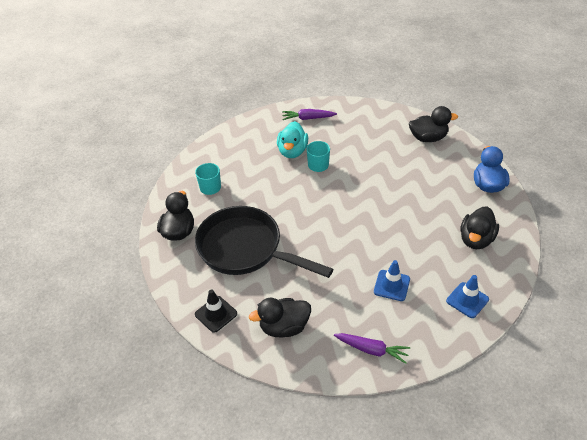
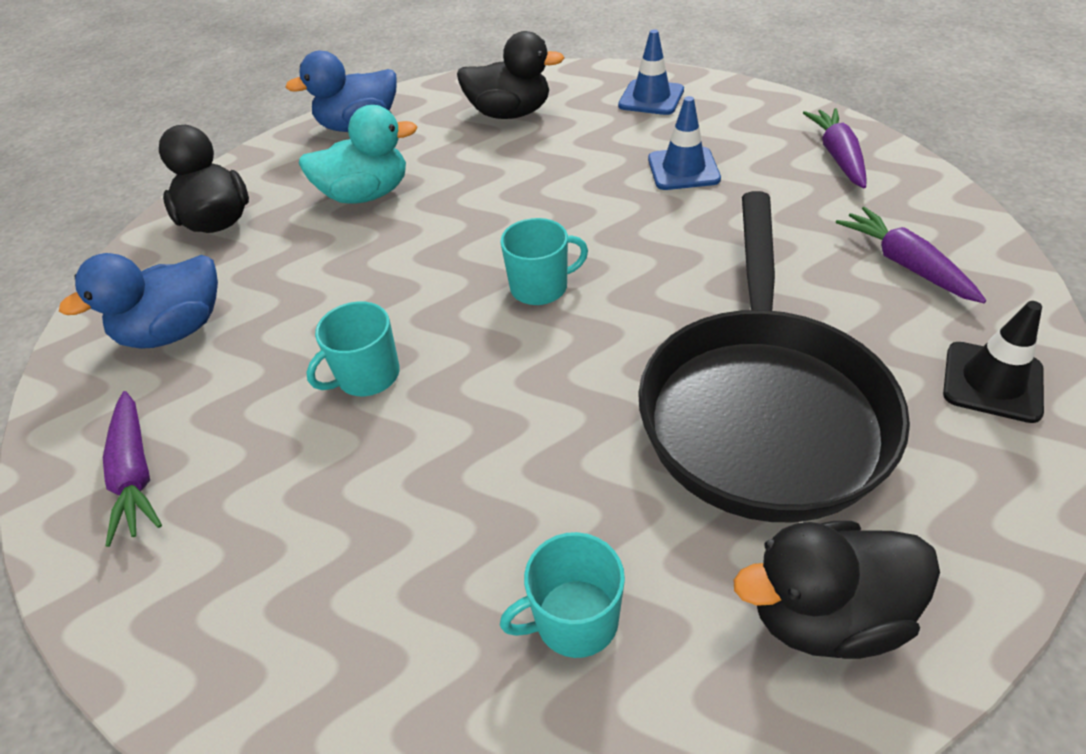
camera: 110 degrees left, 0 degrees up
(284, 327) = (905, 264): black duck -> purple carrot
(292, 151) = (319, 454): turquoise duck -> turquoise duck (366, 194)
(336, 214) = (540, 287): none -> turquoise mug
(366, 126) = (175, 331): none -> blue duck

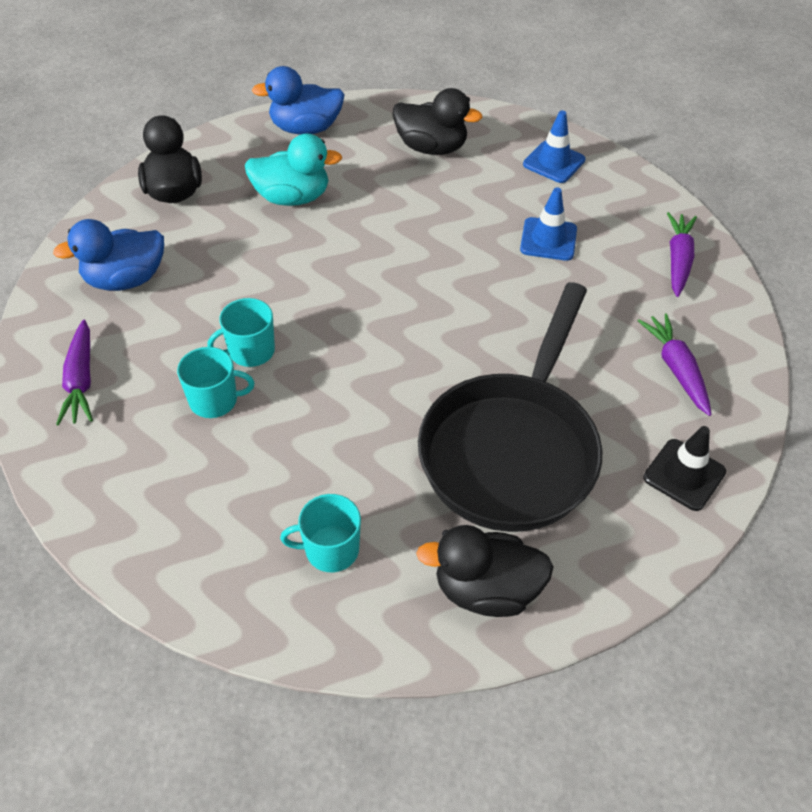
camera: 10 degrees right, 5 degrees up
(540, 287) = (396, 314): turquoise mug -> turquoise mug (215, 400)

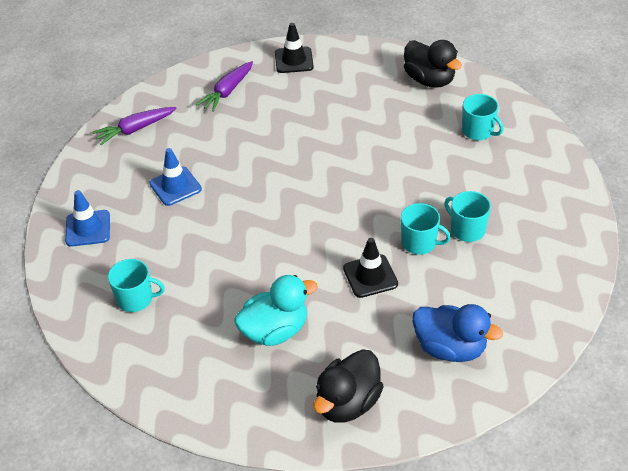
camera: 130 degrees left, 5 degrees down
(81, 381) = (534, 294): purple carrot -> none
(263, 288) = (370, 276): none -> black traffic cone
(292, 197) = (275, 331): turquoise duck -> turquoise duck turned 105 degrees clockwise
(305, 128) = (189, 389): blue duck -> none
(431, 147) = (136, 299): black duck -> turquoise mug
(512, 449) = (349, 113): black pan -> none

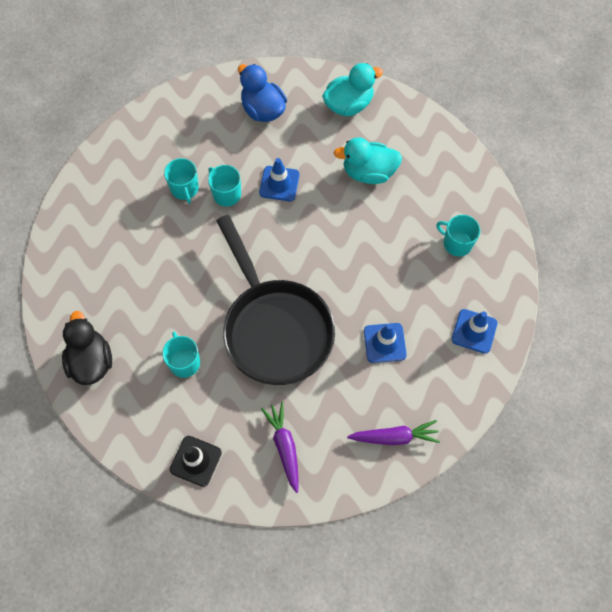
camera: 155 degrees left, 20 degrees up
(227, 91) = (284, 447): purple carrot -> purple carrot turned 75 degrees counterclockwise
(287, 158) = (275, 328): none -> black pan
(347, 403) = (348, 105): black duck -> turquoise duck
(370, 276) = (279, 184): black traffic cone -> blue traffic cone
(478, 131) = (100, 277): turquoise mug -> turquoise mug (184, 362)

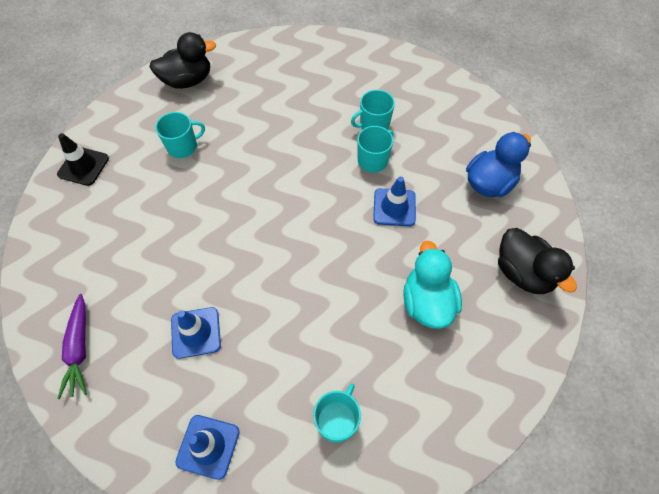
camera: 85 degrees right, 5 degrees down
(275, 328) = (217, 218): black pan -> none
(284, 447) = (85, 238): purple carrot -> none
(348, 105) = (522, 273): turquoise duck -> black duck

